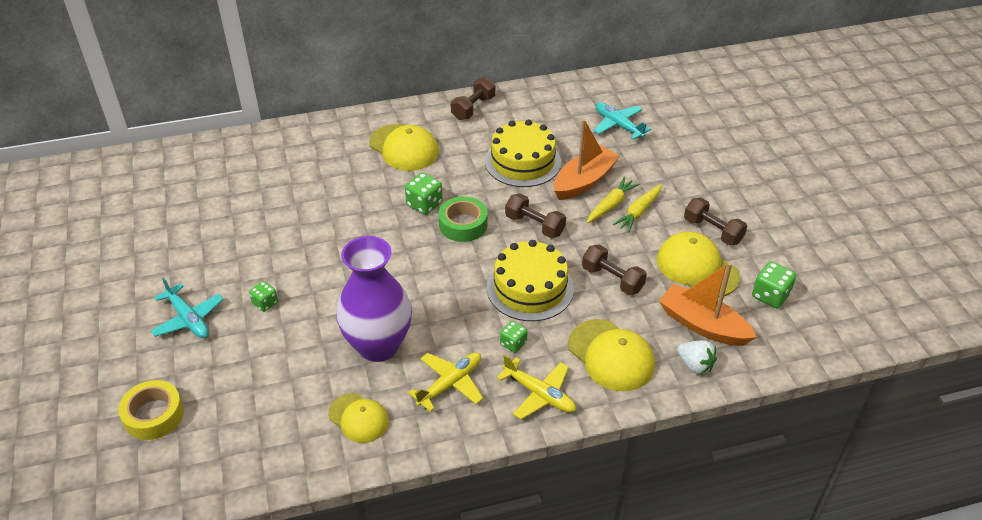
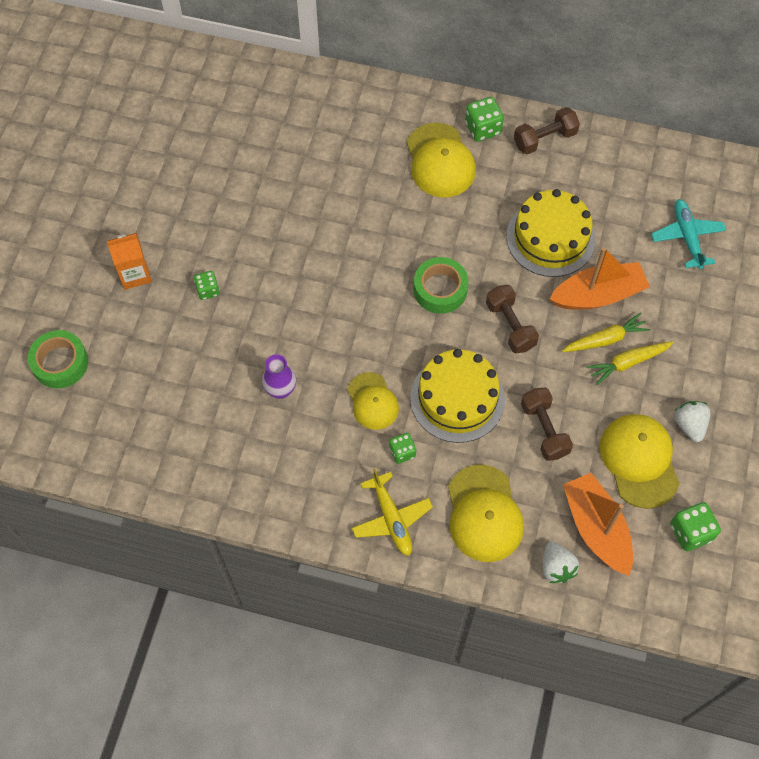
camera: 30 degrees right, 20 degrees up
(154, 415) = (60, 363): yellow tape -> green tape
(188, 319) = (135, 274): turquoise plane -> orange carton
(358, 418) = (222, 457): yellow cap -> yellow cap (372, 401)
(378, 346) = (280, 390): purple vase -> purple vase, size x0.45
(424, 204) = (417, 245): green dice -> green dice (483, 128)
(450, 384) = (319, 465): yellow plane -> none
(713, 231) = (689, 425): brown dumbbell -> white strawberry

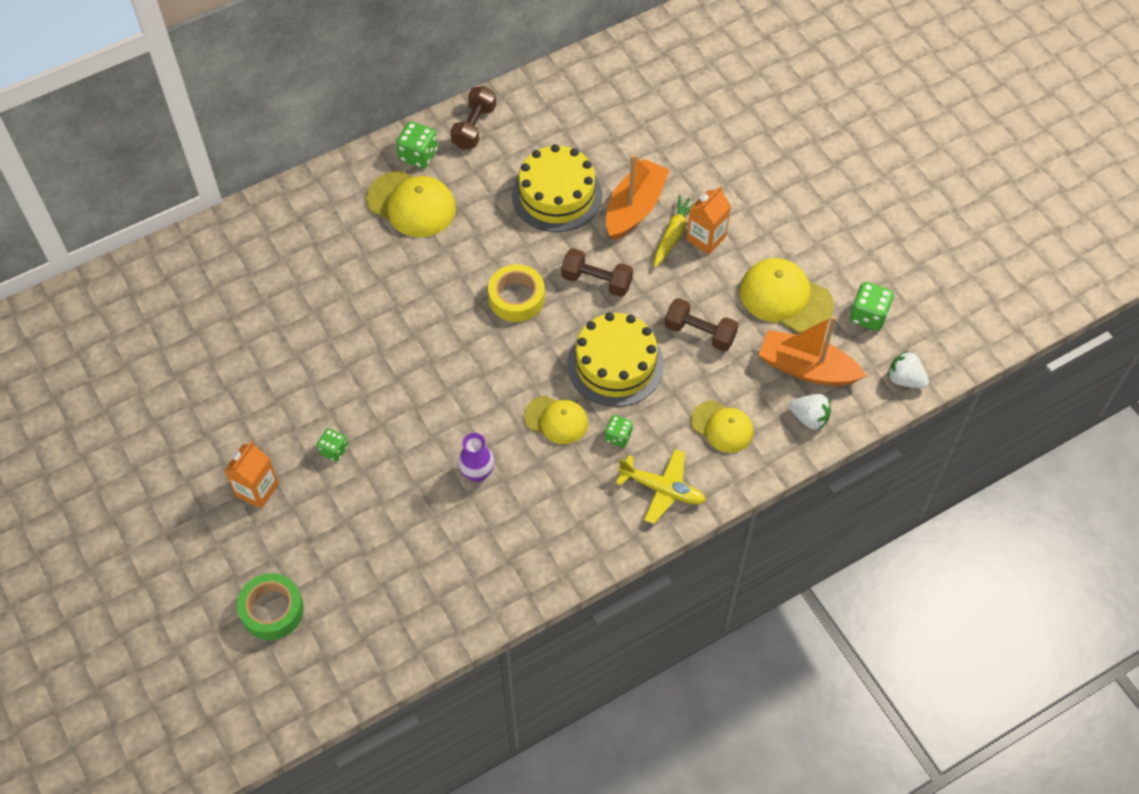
camera: 45 degrees left, 5 degrees down
(440, 289) = (516, 298): green tape -> yellow tape
(484, 513) = (722, 427): yellow cap -> yellow cap, size x0.65
(628, 363) = (706, 238): yellow carrot -> orange carton
(687, 237) = (652, 117): turquoise plane -> none
(689, 425) = (791, 245): white strawberry -> white strawberry (905, 379)

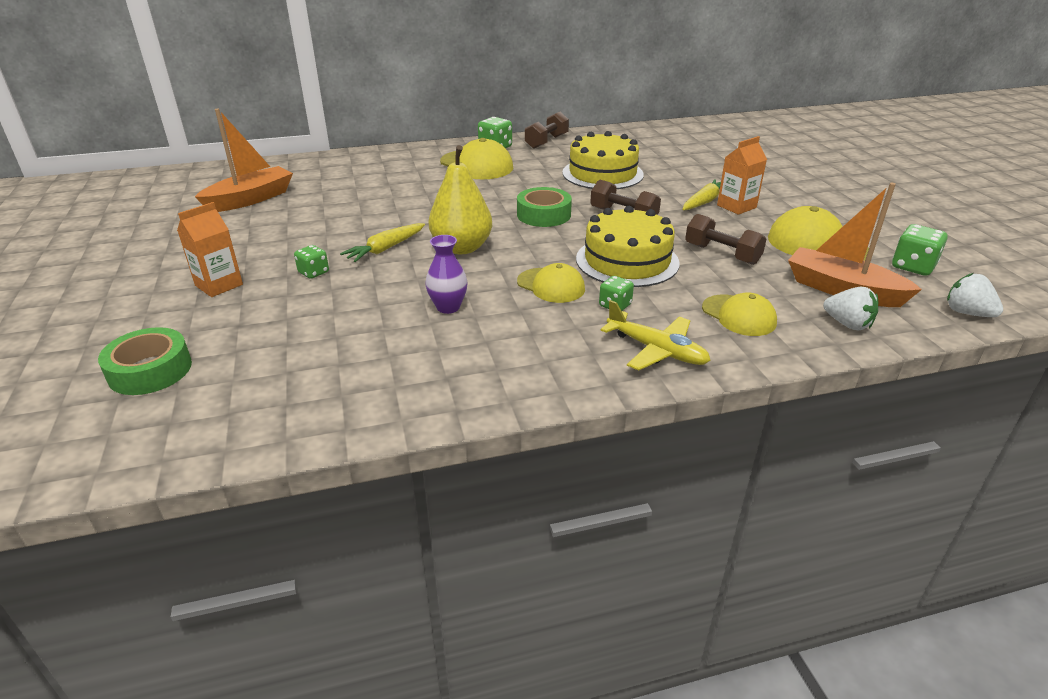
camera: 15 degrees right, 25 degrees down
(383, 396) = (385, 249): none -> yellow carrot
(455, 378) = (461, 248): none -> yellow pear
(516, 298) = (543, 215): yellow tape -> green tape
(634, 208) = (671, 186): orange boat -> orange boat (250, 199)

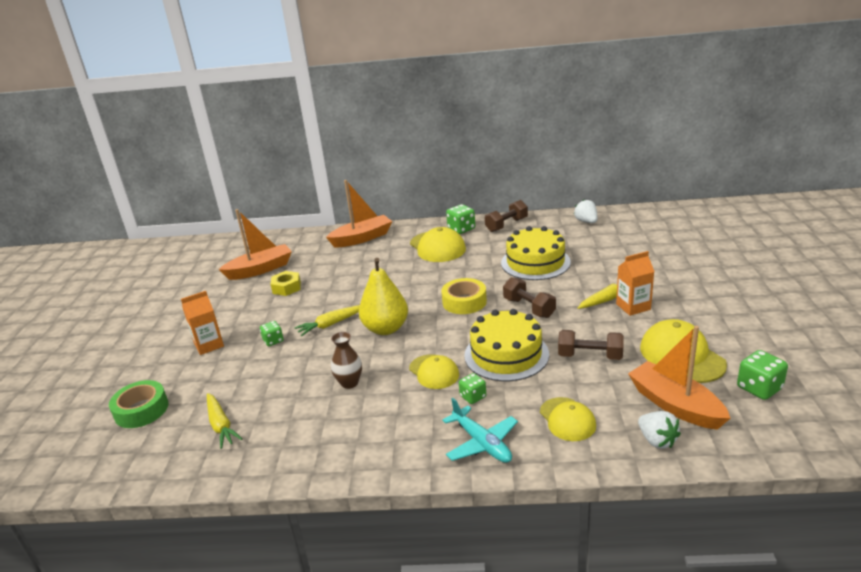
camera: 20 degrees right, 5 degrees down
(289, 373) = (221, 425): none -> yellow carrot
(300, 215) = (287, 287): none -> yellow nut
(374, 161) = (362, 238): none -> orange boat
(448, 307) = (349, 383): purple vase -> brown vase
(543, 215) = (464, 302): green tape -> yellow tape
(657, 350) = (482, 443): yellow plane -> turquoise plane
(722, 254) = (590, 356): brown dumbbell -> brown dumbbell turned 45 degrees counterclockwise
(967, 313) = (778, 444): white strawberry -> white strawberry (586, 221)

